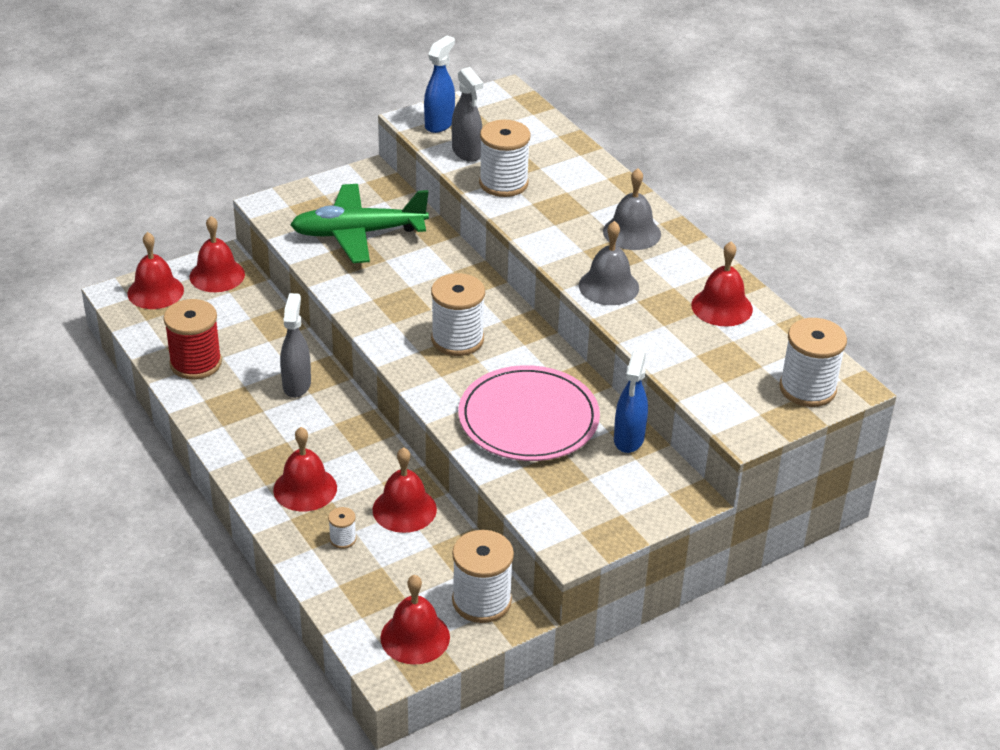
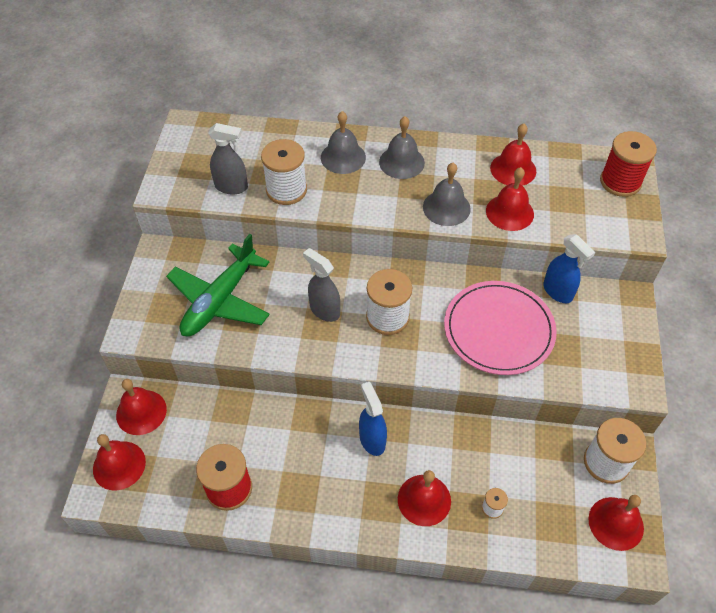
camera: 50 degrees left, 15 degrees up
(297, 385) = (310, 436): grey spray bottle -> grey spray bottle (324, 310)
(404, 509) = (489, 451): red bell -> red bell (509, 212)
(439, 124) = (183, 180): blue spray bottle -> blue spray bottle (372, 439)
(589, 195) = (343, 157): none -> grey bell
(807, 389) = (620, 182): white spool -> red spool

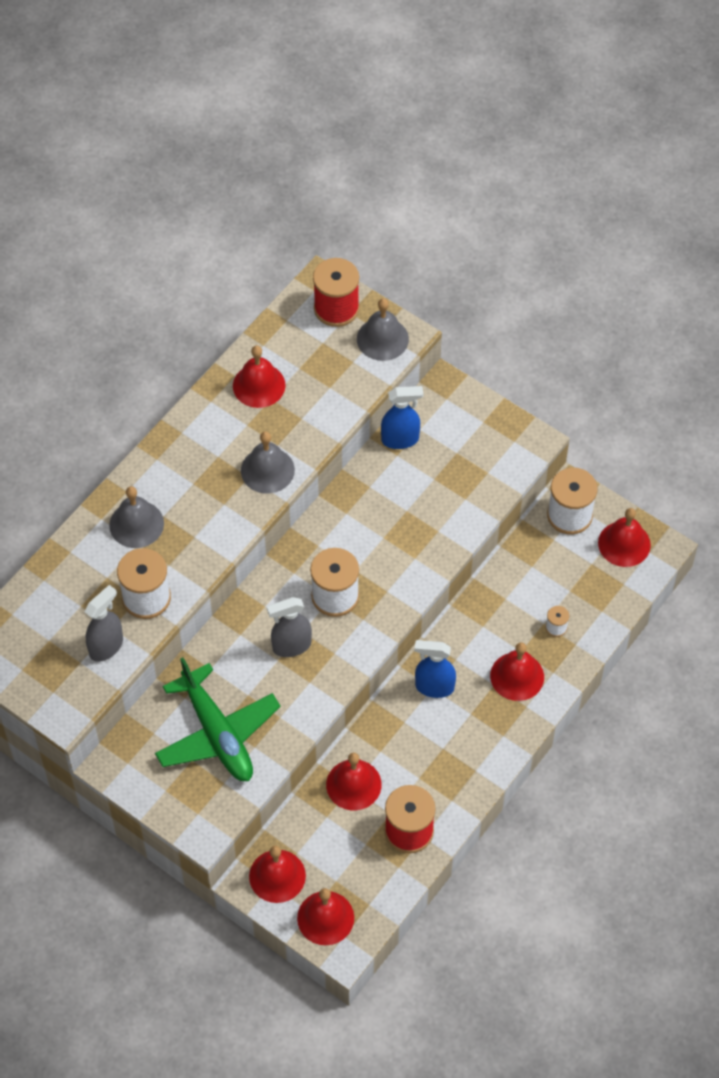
camera: 60 degrees left, 5 degrees up
(401, 162) = (181, 475): grey bell -> grey bell (382, 339)
(498, 330) = (409, 512): pink plate -> none
(509, 212) = (309, 421): red bell -> red bell (353, 784)

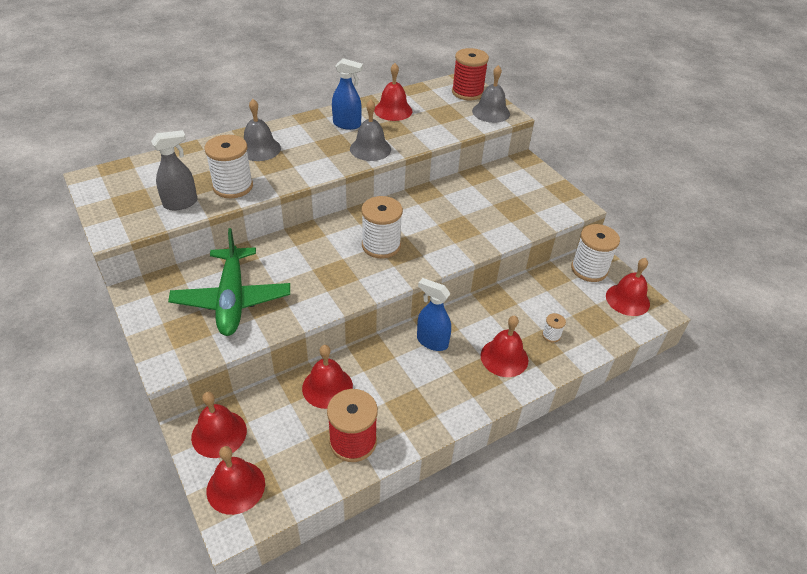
camera: 20 degrees right, 15 degrees down
(291, 646) = (328, 264): grey spray bottle -> none
(400, 439) = (479, 178): blue spray bottle -> blue spray bottle (347, 124)

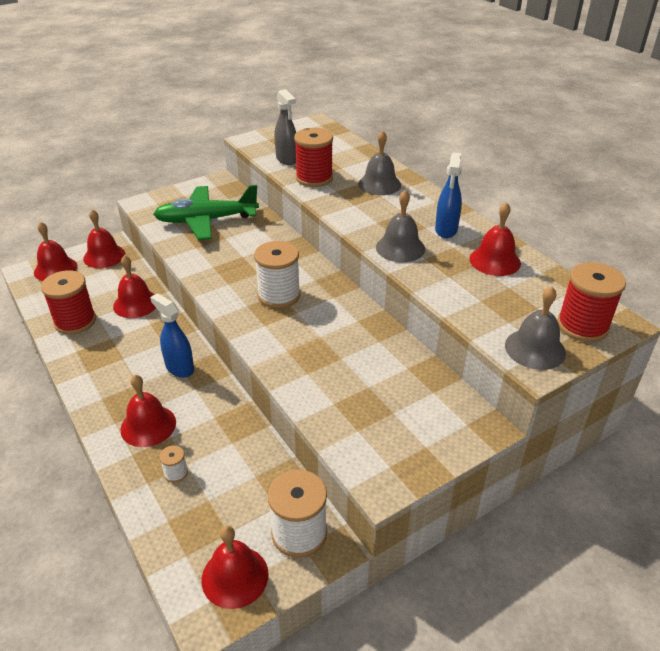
camera: 90 degrees right, 5 degrees down
(233, 186) = (314, 178): white spool -> red spool
(432, 341) = (179, 368): blue spray bottle -> blue spray bottle turned 75 degrees counterclockwise

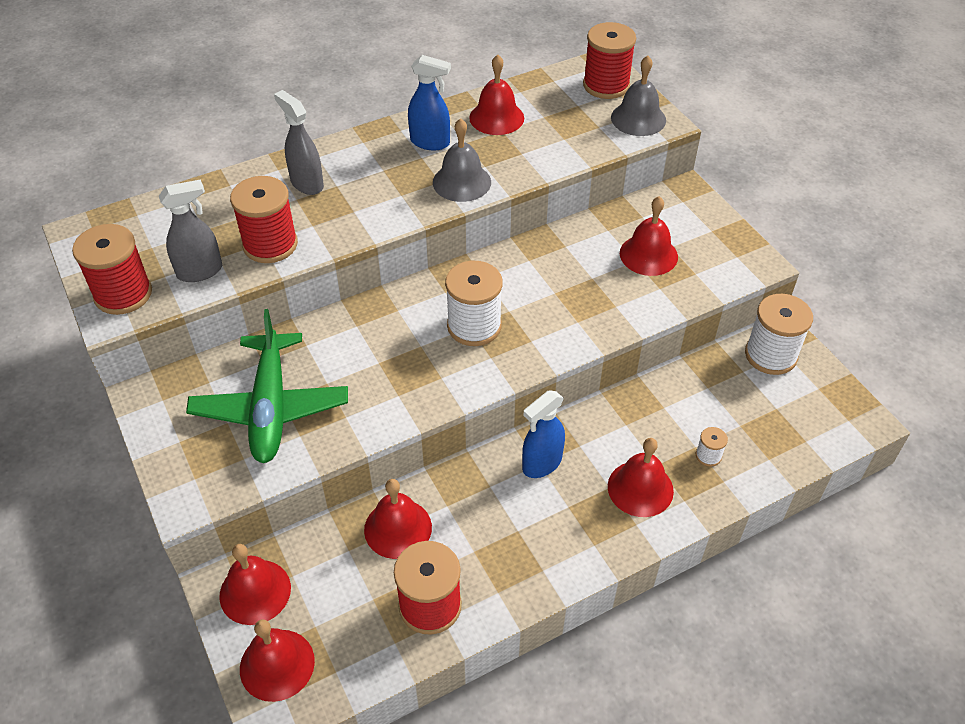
camera: 85 degrees left, 10 degrees up
(235, 576) = (822, 402): red bell -> red bell (648, 255)
(266, 140) = (123, 294): none -> red spool
(379, 184) = (307, 183): grey bell -> grey spray bottle

